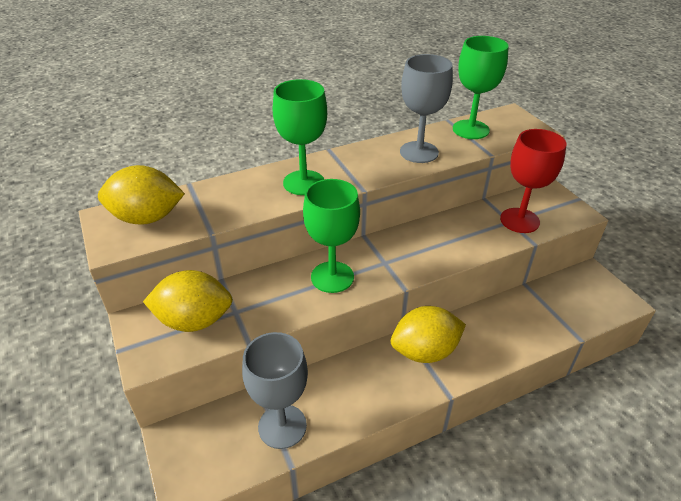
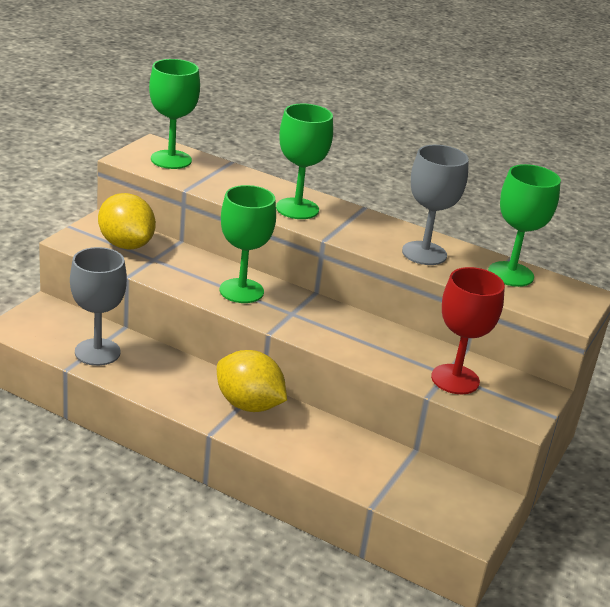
camera: 50 degrees right, 10 degrees down
(147, 218) = (171, 160): yellow lemon -> green goblet

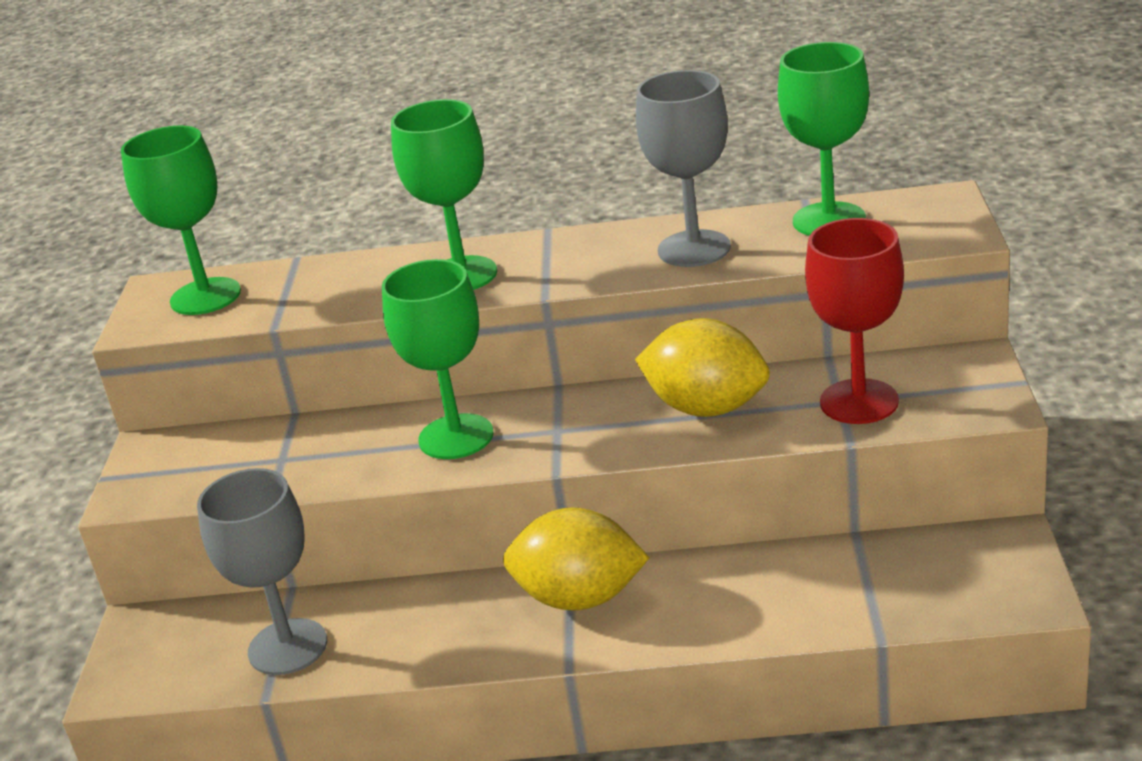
camera: 20 degrees left, 0 degrees up
(126, 244) = (219, 460): yellow lemon -> yellow lemon (707, 408)

